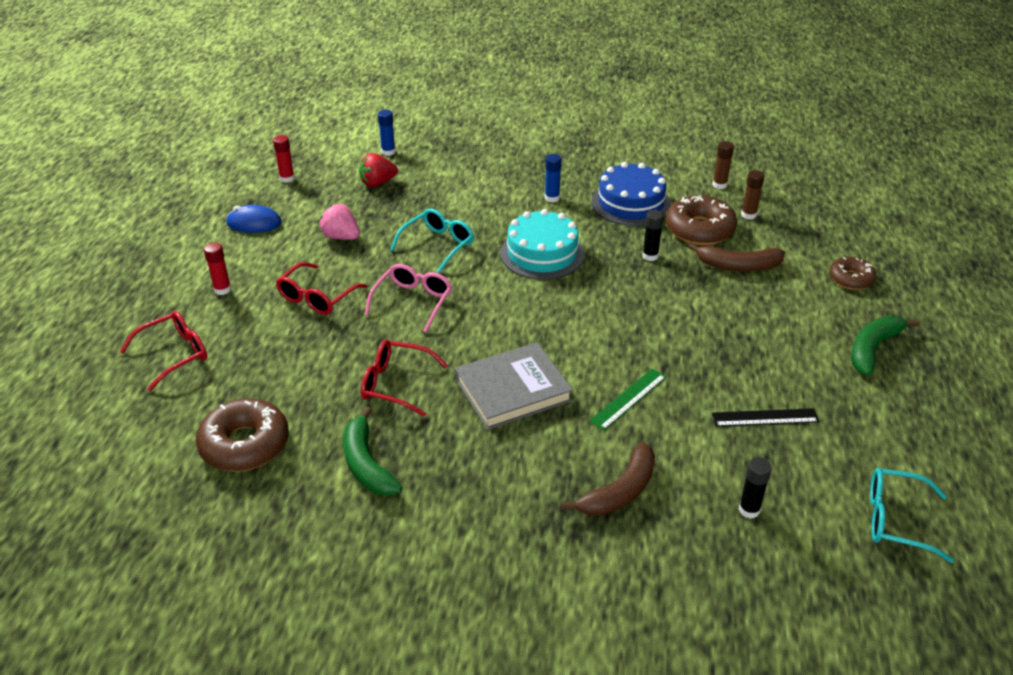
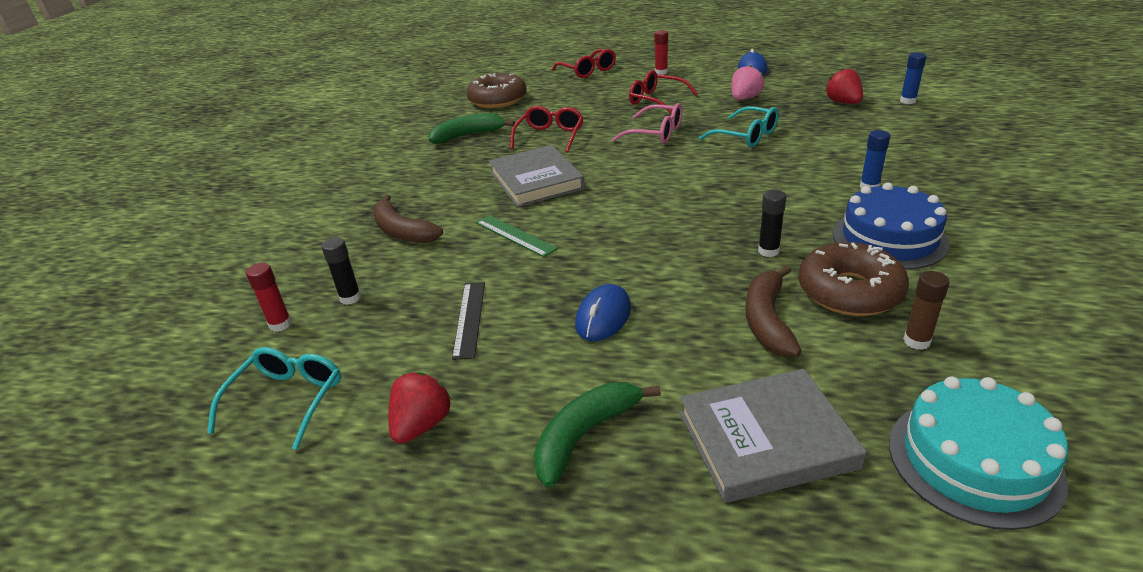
camera: 95 degrees right, 5 degrees down
(287, 178) = (828, 70): red glue stick -> red glue stick (280, 324)
(542, 253) = (750, 185): turquoise cake -> turquoise cake (974, 461)
(719, 185) = (996, 317): brown glue stick -> none
(748, 341) = (603, 317): none -> blue mouse
(851, 279) = (766, 440): brown donut -> grey book
(873, 349) = (585, 435): green banana -> green banana turned 90 degrees counterclockwise
(892, 430) = (422, 425): none -> red strawberry

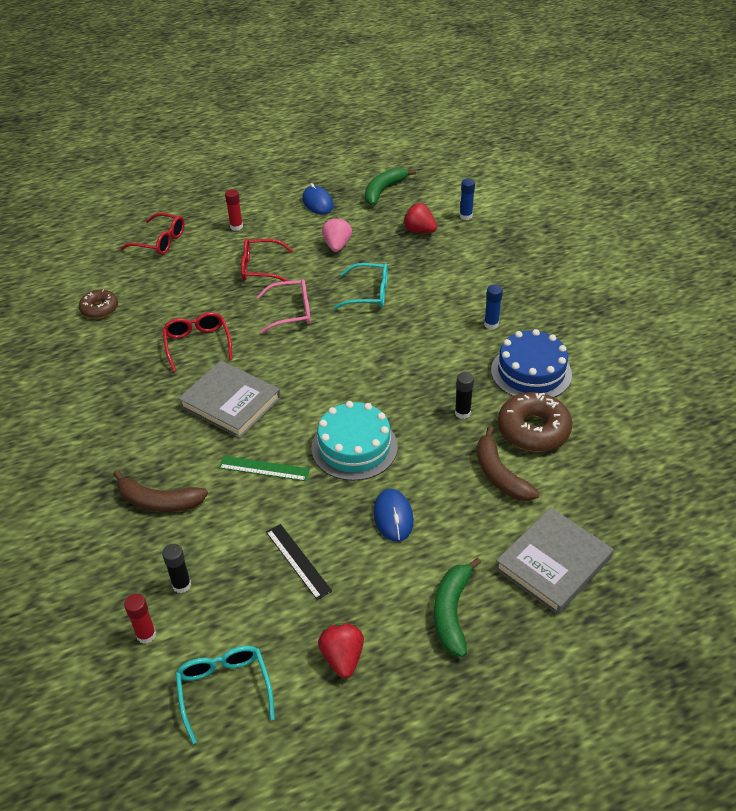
camera: 35 degrees left, 10 degrees up
(468, 135) = (113, 367): green banana -> green banana (383, 191)
(497, 100) = (99, 309): brown donut -> brown donut, size x0.60
(916, 341) = (591, 455): brown glue stick -> none
(974, 461) = (658, 526): turquoise cake -> turquoise cake (354, 447)

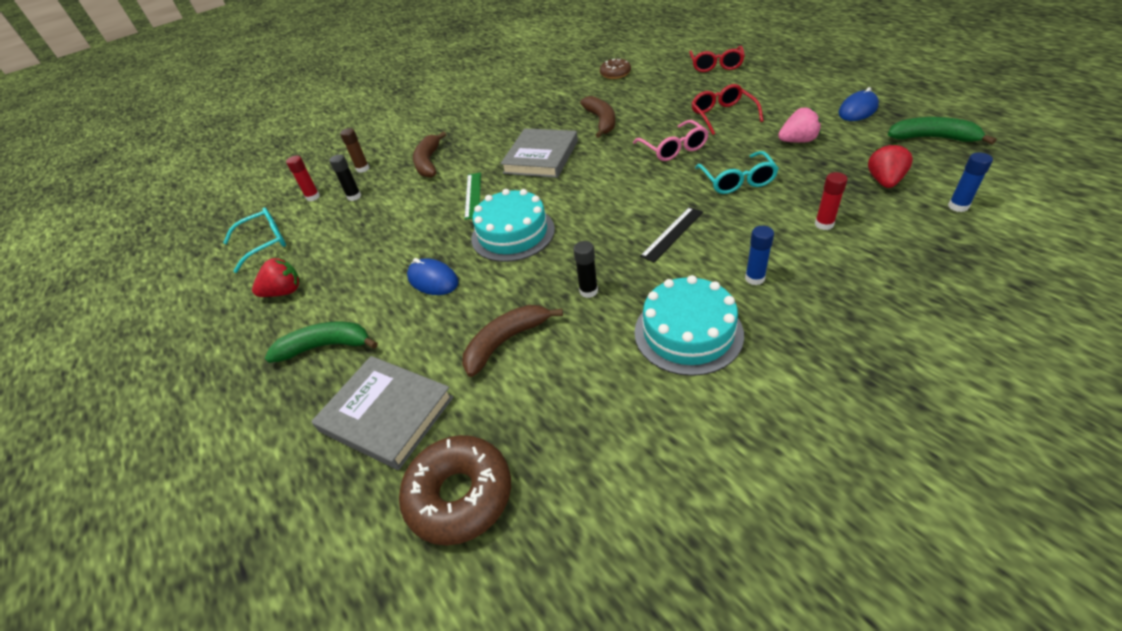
camera: 80 degrees right, 0 degrees up
(116, 574) = (363, 169): none -> brown glue stick
(197, 344) = (601, 121): red glasses -> brown banana
(236, 227) = (771, 86): red glue stick -> red glue stick (824, 224)
(298, 561) = (379, 241): black ruler -> black ruler (672, 234)
(393, 517) = (433, 280): blue mouse -> blue mouse turned 60 degrees clockwise
(531, 372) = (688, 333): blue cake -> turquoise cake
(533, 430) = (586, 356): brown donut -> brown donut (460, 495)

